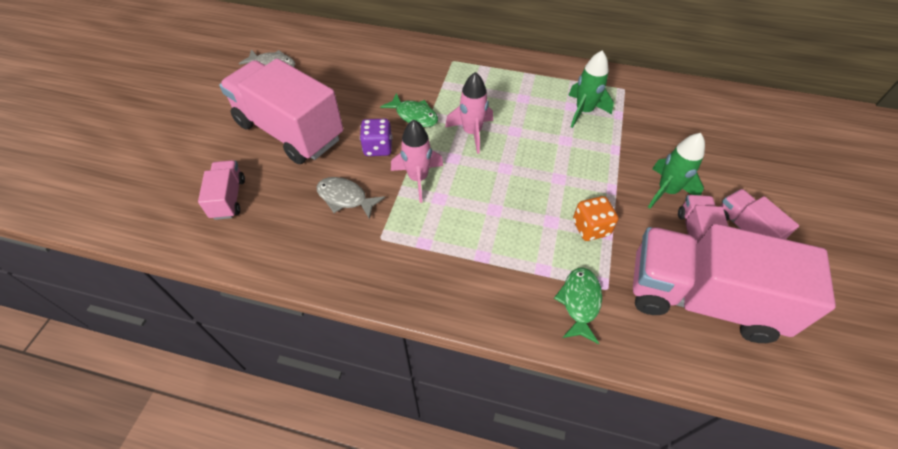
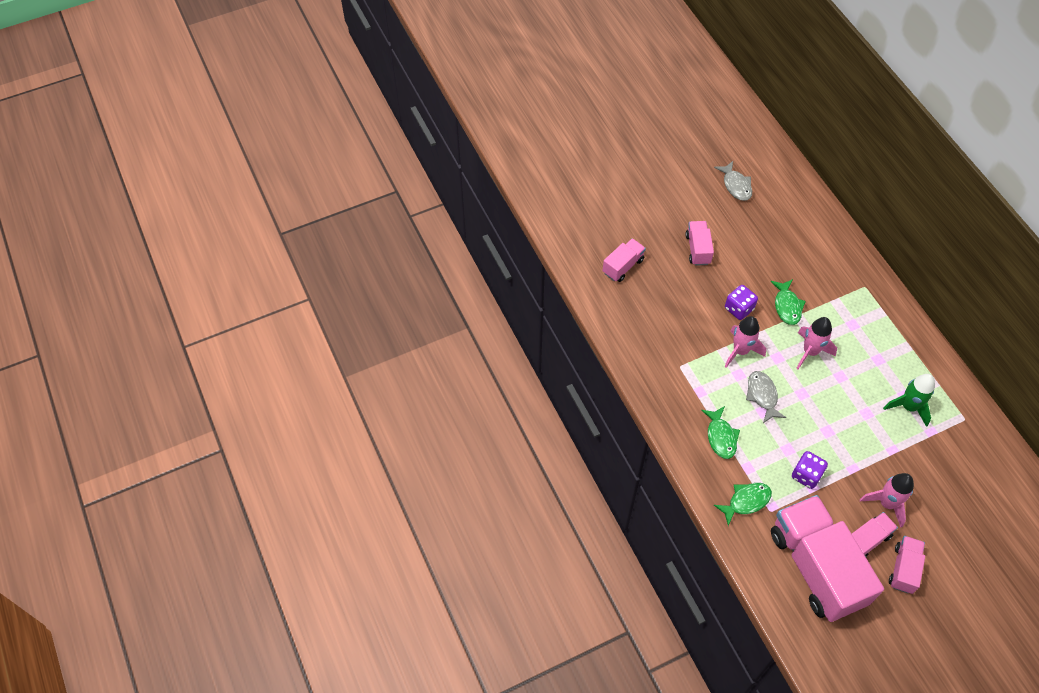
camera: 50 degrees right, 5 degrees up
(289, 131) = (697, 249): pink truck -> pink truck, size x0.46
(345, 198) = (685, 324): grey fish -> grey fish (762, 395)
(488, 265) = (721, 437): none -> green fish
(591, 228) = (806, 475): orange dice -> purple dice
(666, 191) = (887, 503): green rocket -> pink rocket

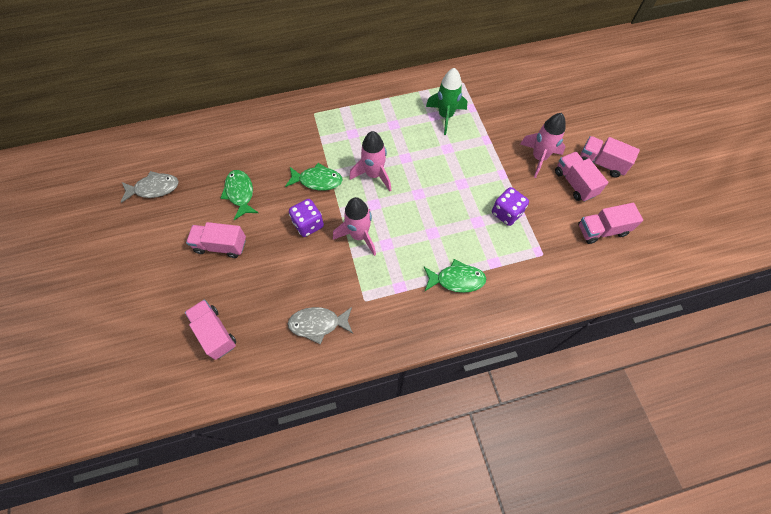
camera: 80 degrees left, 5 degrees up
(746, 501) = (532, 274): green fish -> green fish (240, 193)
(762, 395) = (415, 228): grey fish -> grey fish (318, 324)
(816, 567) = (602, 230): pink truck -> pink truck, size x0.46

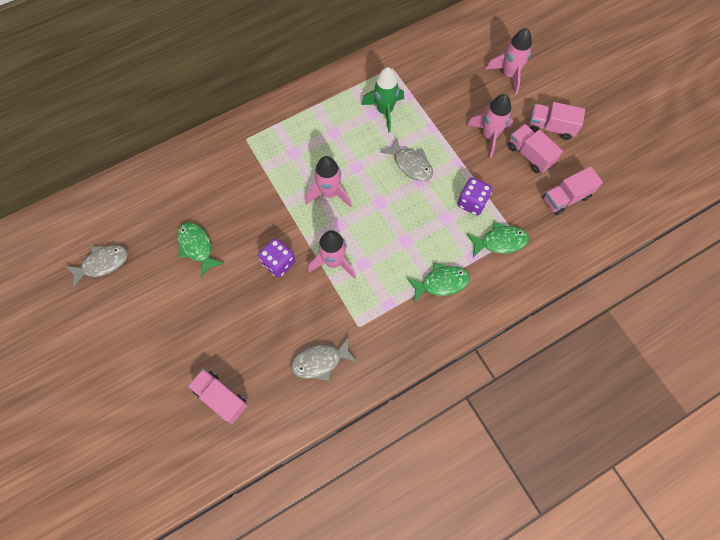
camera: 15 degrees left, 5 degrees up
(221, 246) = (196, 307): pink truck -> none
(317, 180) = (273, 213): green fish -> green fish (500, 241)
(457, 166) = (410, 164): none -> grey fish
(571, 109) = (509, 75): none -> pink rocket

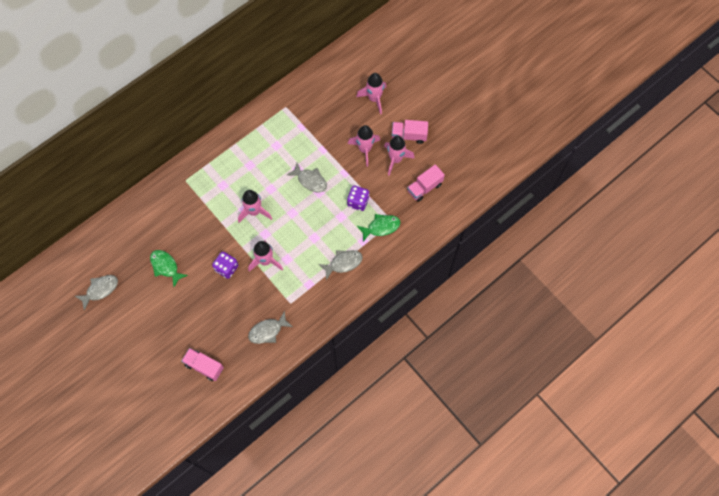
camera: 10 degrees left, 0 degrees up
(384, 111) = (285, 142): green rocket -> none
(441, 282) = (343, 263): green fish -> grey fish
(530, 155) = (395, 159): pink truck -> pink rocket

